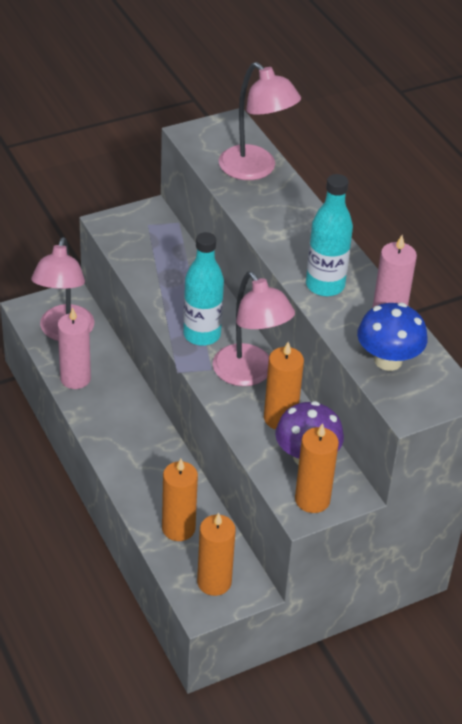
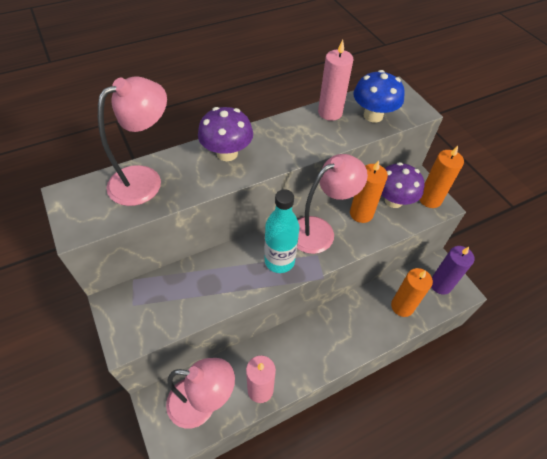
camera: 90 degrees left, 10 degrees up
(214, 582) = (440, 284): orange candle -> purple candle
(300, 227) = (227, 153): none -> purple mushroom
(325, 285) = (298, 142): turquoise bottle -> none

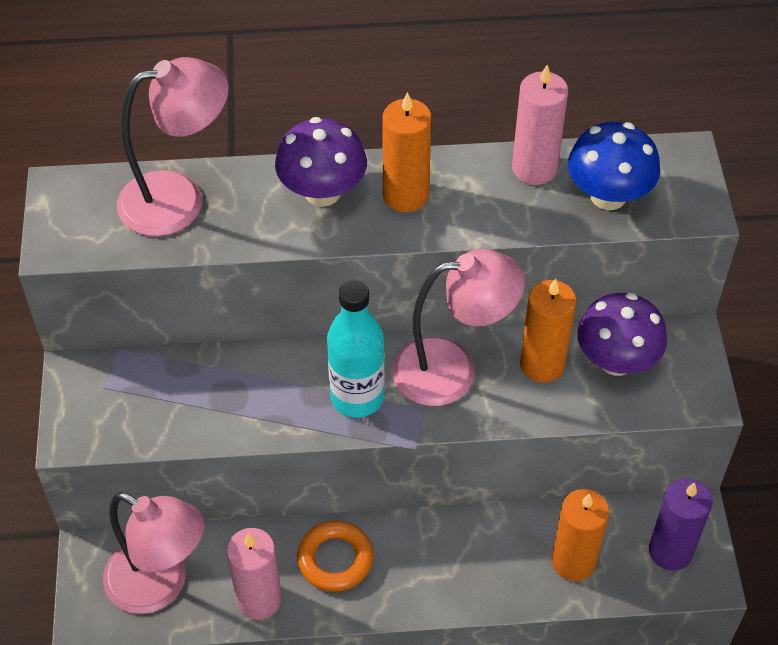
camera: 25 degrees right, 0 degrees up
(289, 350) = (335, 559): none -> orange ring
(430, 199) = (687, 380): orange candle -> orange candle (405, 195)

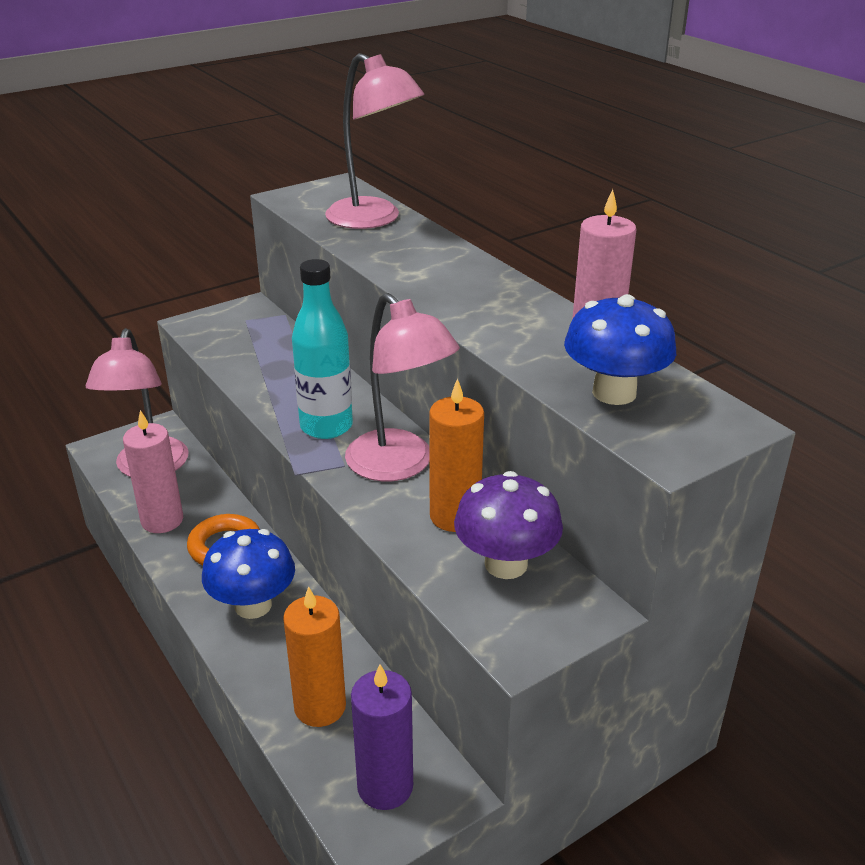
camera: 60 degrees right, 20 degrees down
(322, 192) = (445, 264): purple mushroom -> none
(405, 195) = (484, 297): orange candle -> none
(429, 565) = (253, 605): none -> blue mushroom

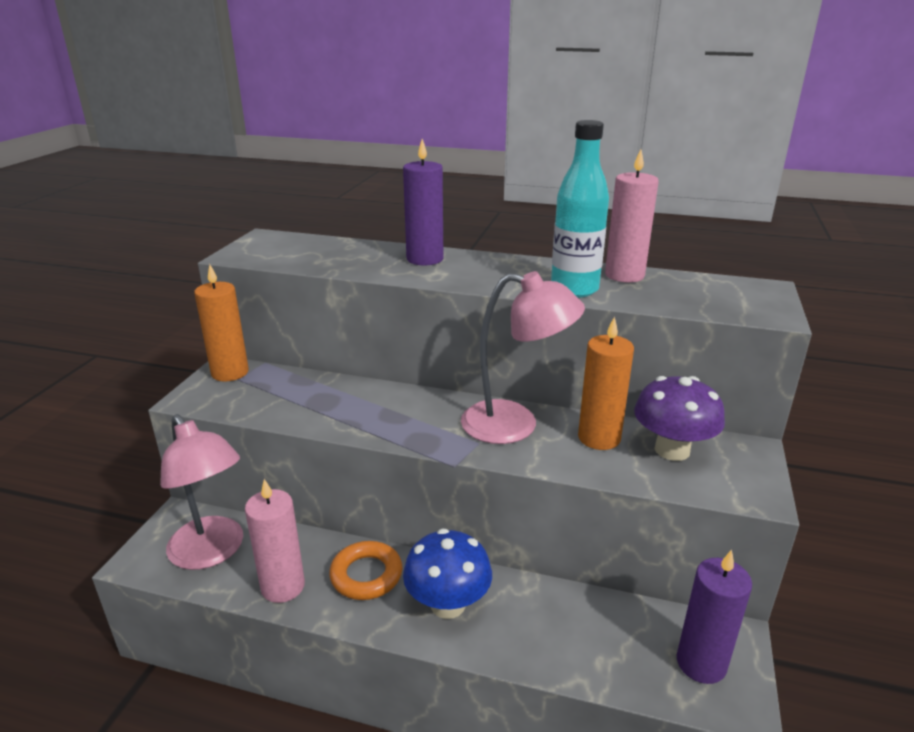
camera: 40 degrees left, 5 degrees down
(320, 707) = (592, 642): orange candle -> orange candle (230, 372)
(326, 426) = (424, 424): turquoise bottle -> turquoise bottle (574, 289)
(374, 219) = (339, 250): pink lamp -> none
(432, 254) = (425, 259): none -> purple candle
(614, 393) = (685, 295): blue mushroom -> none

